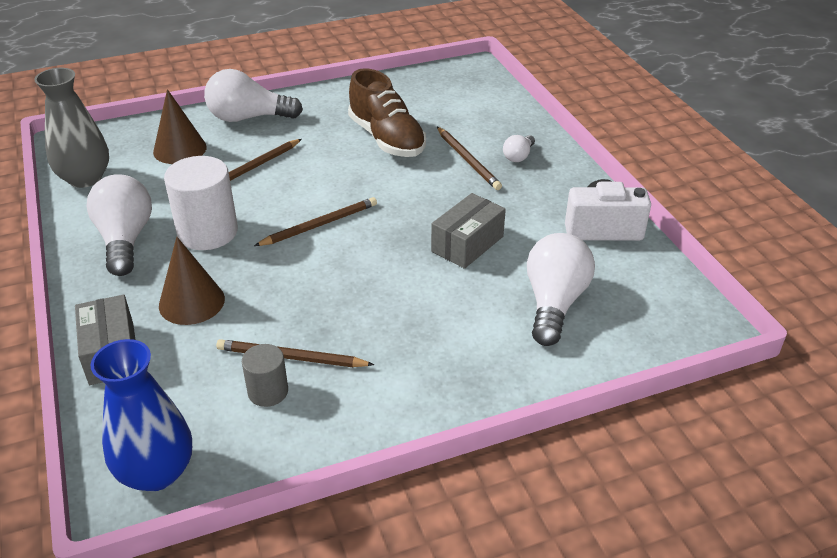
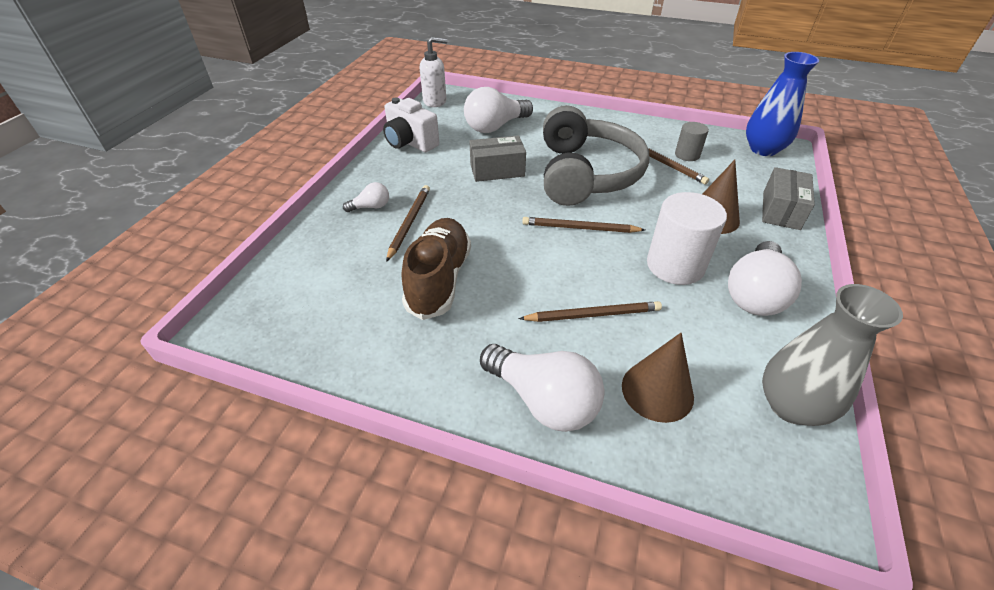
camera: 140 degrees left, 5 degrees up
(370, 289) = (586, 174): none -> grey headphones
(690, 304) = (435, 101): none -> white soap dispenser

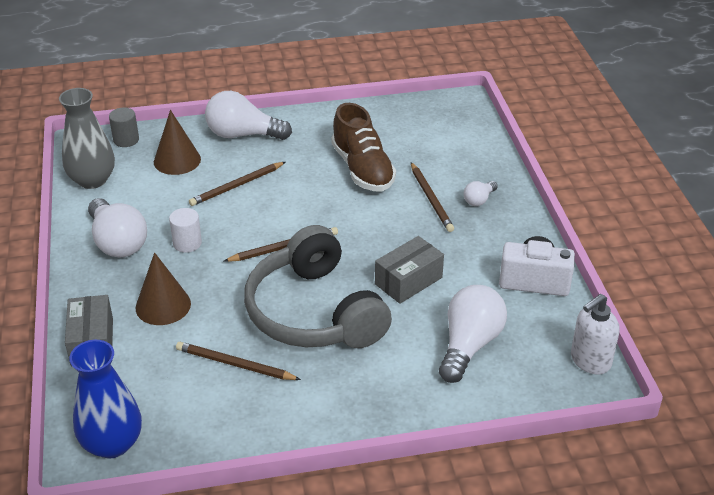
camera: 150 degrees right, 5 degrees down
(675, 265) = (187, 243): white cylinder -> white cylinder, size x0.55
(687, 155) = (210, 391): grey cylinder -> grey cylinder (126, 140)
(754, 294) = (117, 242): white light bulb -> white light bulb turned 150 degrees clockwise

